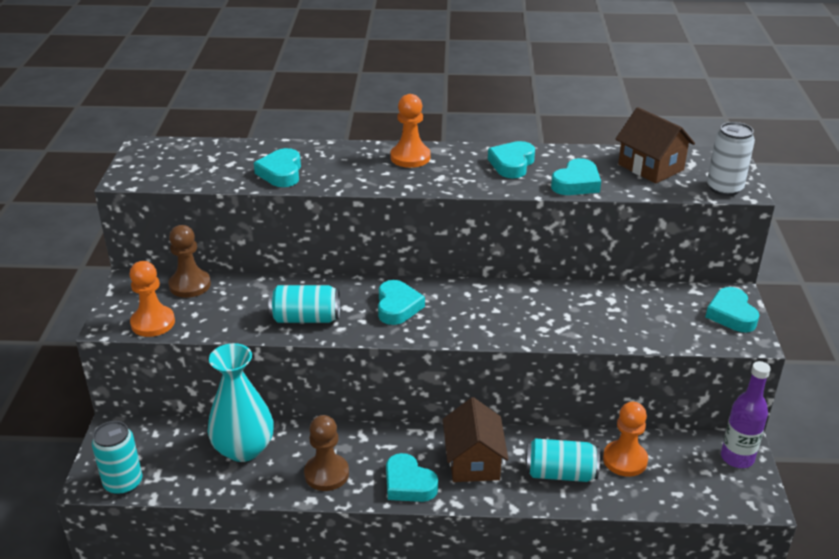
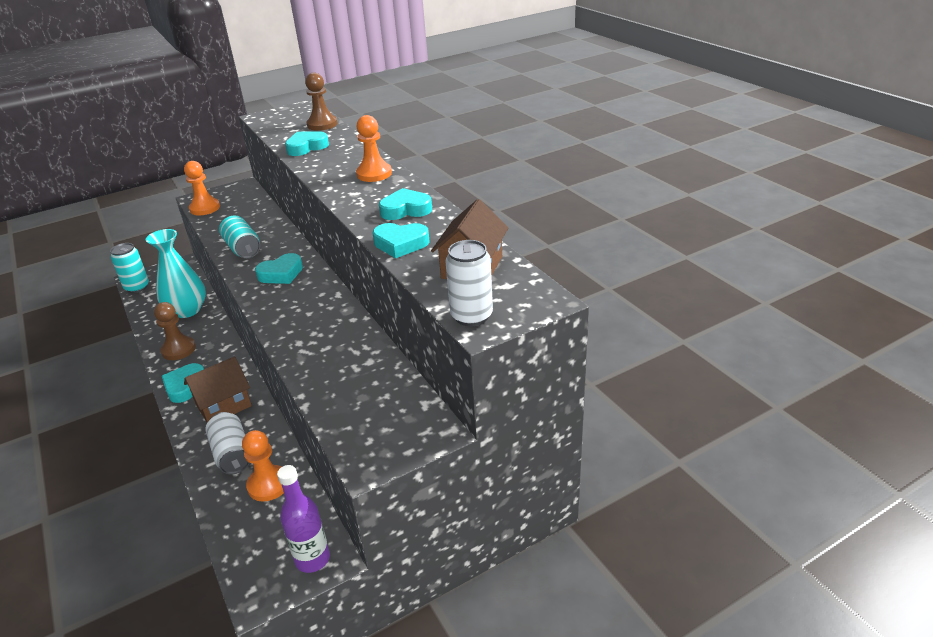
camera: 60 degrees right, 0 degrees up
(190, 285) = (252, 201): brown pawn -> brown pawn (322, 124)
(560, 473) = (232, 454): turquoise can -> white can
(731, 314) = (401, 438): turquoise heart -> none

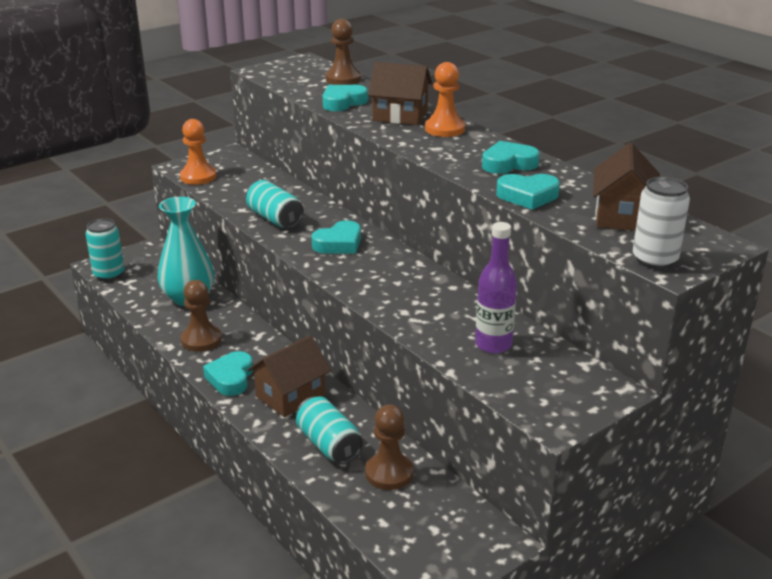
camera: 10 degrees left, 5 degrees down
(232, 454) = (328, 444): white can -> turquoise can
(268, 484) = (389, 473): orange pawn -> brown pawn
(312, 559) = (479, 542): purple bottle -> purple bottle (493, 344)
(345, 160) = (400, 116): none -> brown house

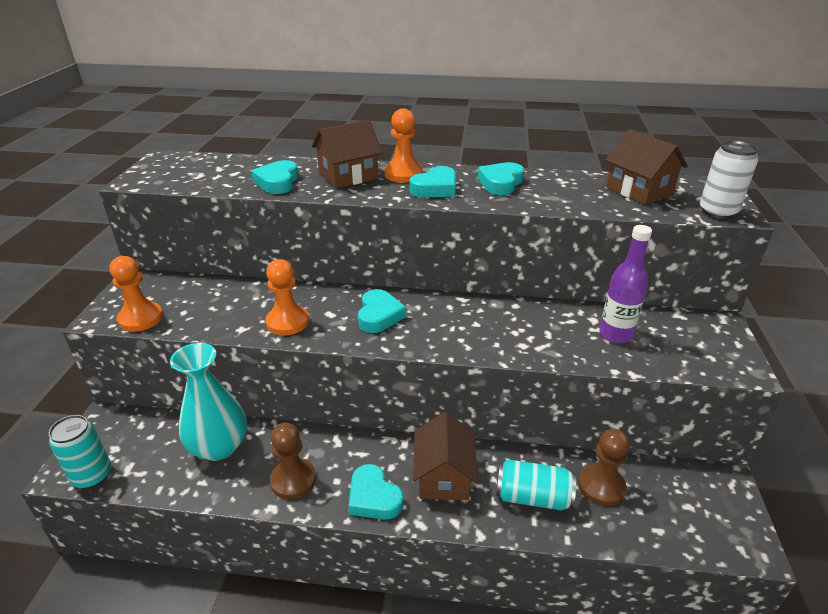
camera: 45 degrees left, 5 degrees up
(274, 219) = (287, 322): turquoise can -> orange pawn
(343, 79) = (236, 162): brown pawn -> none
(528, 196) = (564, 202): turquoise heart -> turquoise heart (435, 188)

